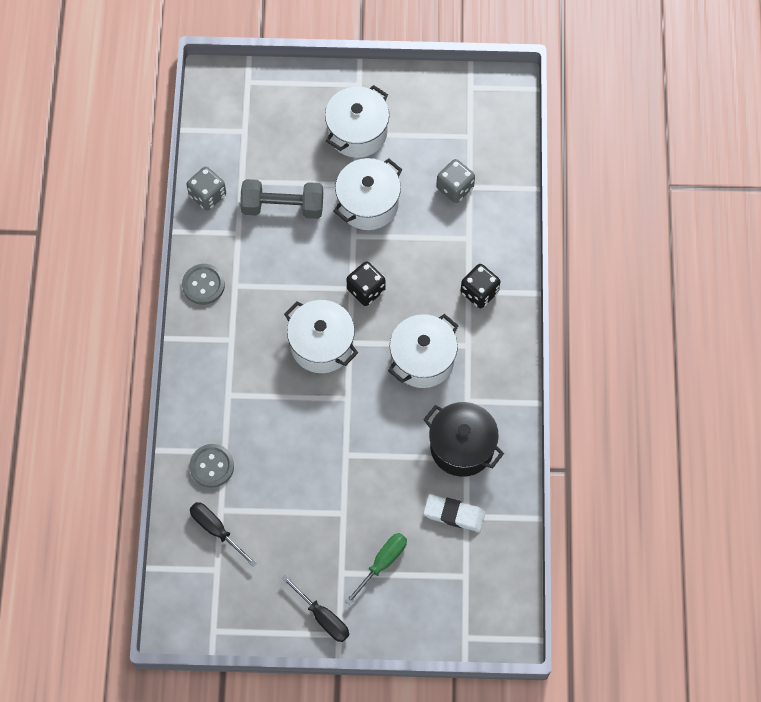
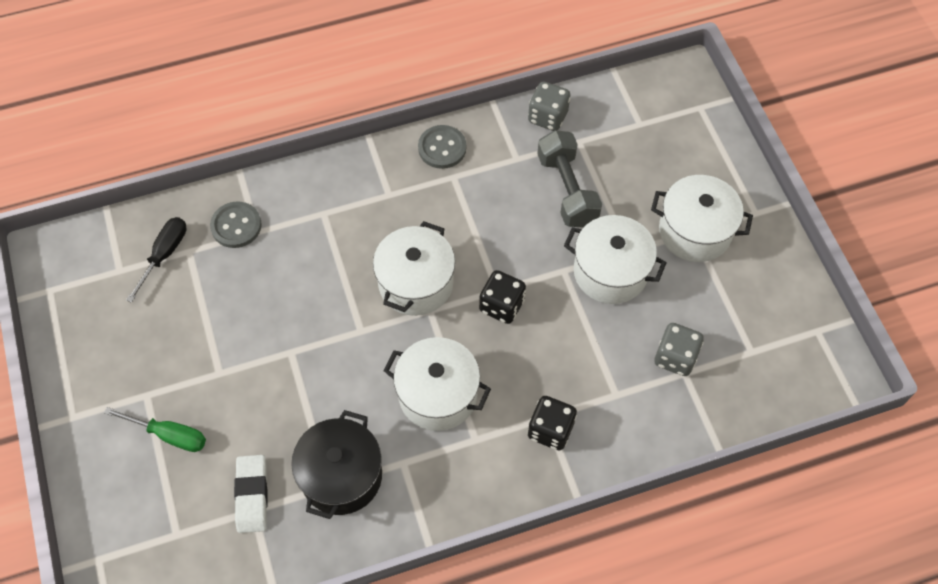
camera: 70 degrees right, 5 degrees down
(322, 617) = (89, 393): black screwdriver -> none

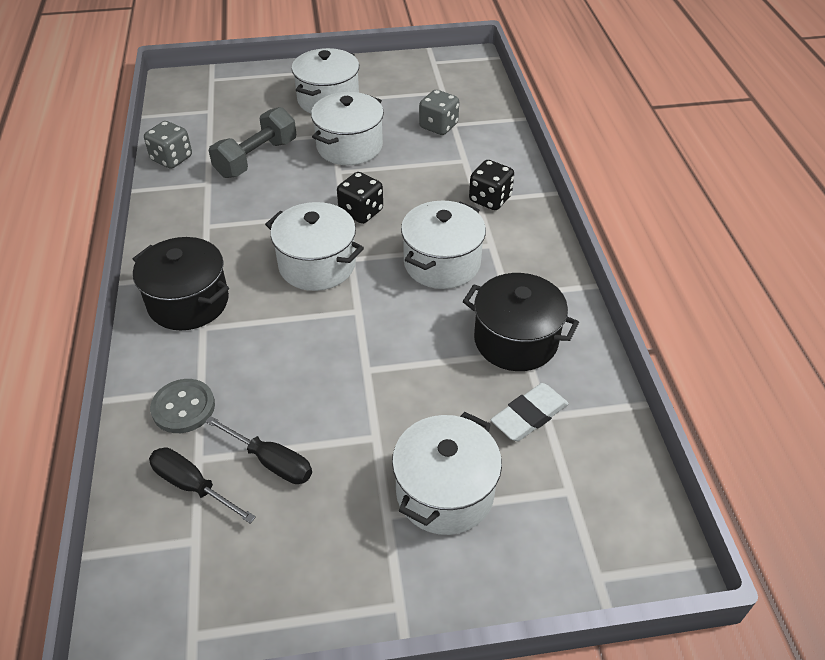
camera: 80 degrees left, 15 degrees down
(169, 435) = (445, 492): green screwdriver -> white pot
(189, 301) = (271, 461): none -> black screwdriver
(252, 495) = (529, 416): white eraser -> white eraser turned 45 degrees counterclockwise
(351, 193) = (188, 302): none -> black pot
(442, 148) = (168, 229): grey button -> none
(567, 189) = (256, 158): grey dumbbell -> grey dumbbell turned 45 degrees counterclockwise

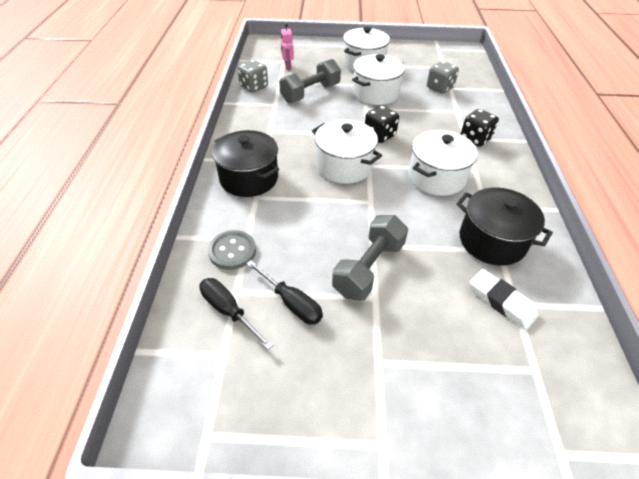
camera: 10 degrees right, 0 degrees up
(216, 118) = (287, 66): none -> pink robot
(364, 401) = (369, 268): none -> grey dumbbell
(445, 492) = (428, 352): white pot -> none
(529, 416) = (501, 301): white eraser -> white eraser turned 75 degrees clockwise

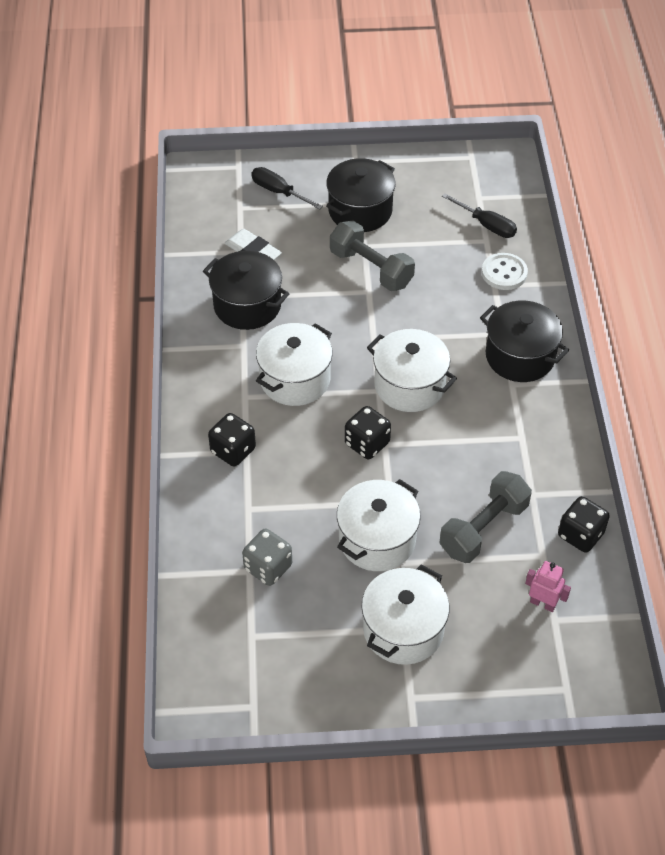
camera: 175 degrees right, 5 degrees up
(232, 251) = (504, 273): grey button -> white button
(254, 87) = (580, 535): grey dice -> black dice
(287, 66) = (543, 603): pink robot -> pink robot turned 45 degrees counterclockwise
(291, 302) = (436, 235): black screwdriver -> black screwdriver (279, 192)
(369, 268) = (371, 269): grey dumbbell -> grey dumbbell turned 75 degrees counterclockwise
(378, 348) = (360, 211): none -> black pot

